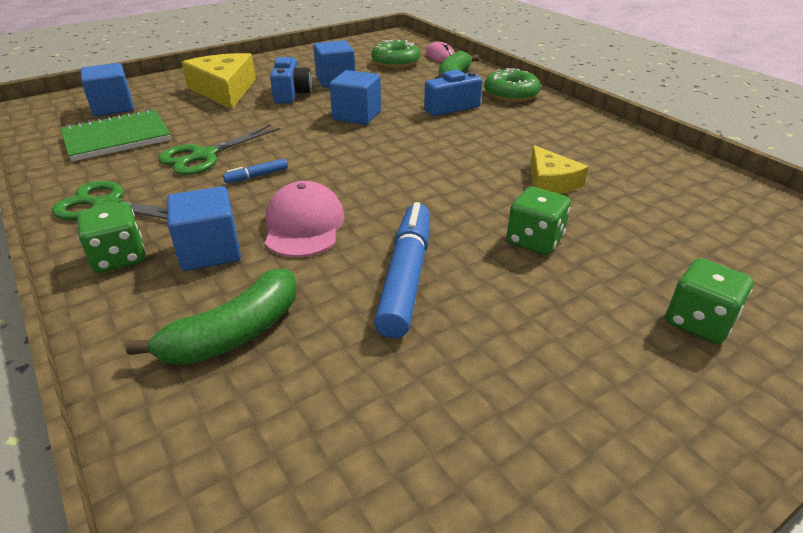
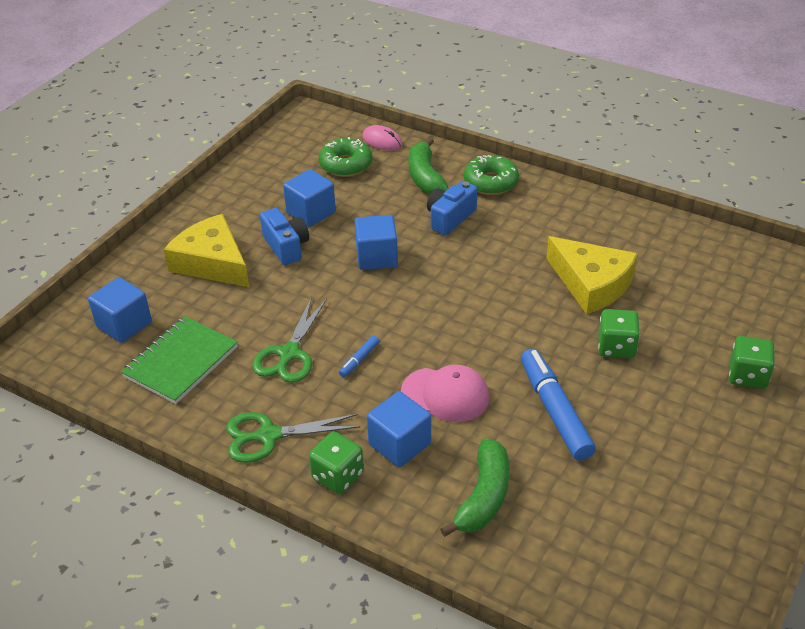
camera: 25 degrees left, 5 degrees up
(304, 225) = (445, 395): pink cap -> pink cap turned 135 degrees clockwise
(550, 182) = (591, 284): yellow cheese -> yellow cheese, size x1.65

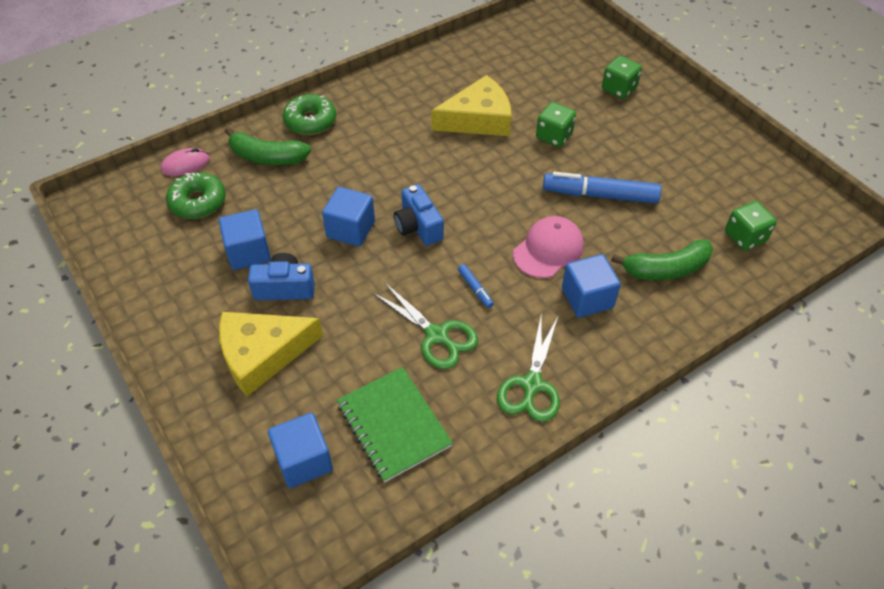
camera: 65 degrees left, 10 degrees up
(338, 476) = (602, 351): green dice -> green dice (745, 237)
(450, 218) = (336, 164): blue camera -> blue camera (418, 226)
(483, 497) = (665, 269): green banana -> green banana turned 120 degrees clockwise

